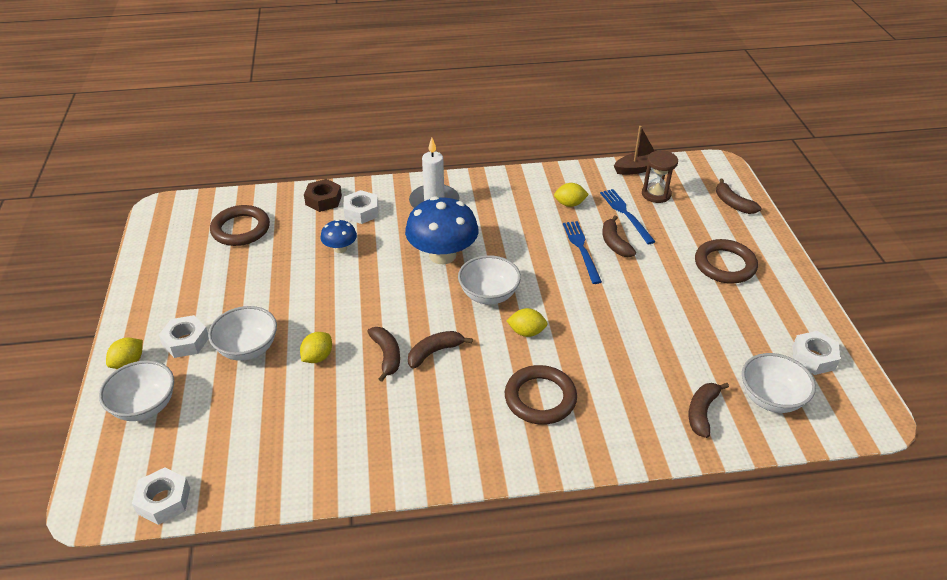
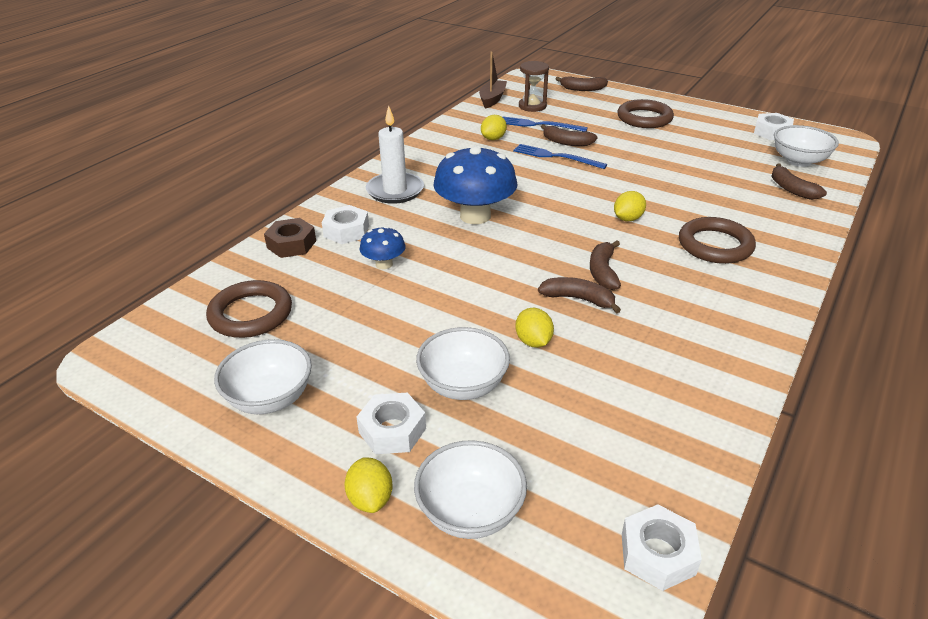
camera: 50 degrees left, 5 degrees down
(489, 295) = (559, 216): white bowl -> white bowl (270, 398)

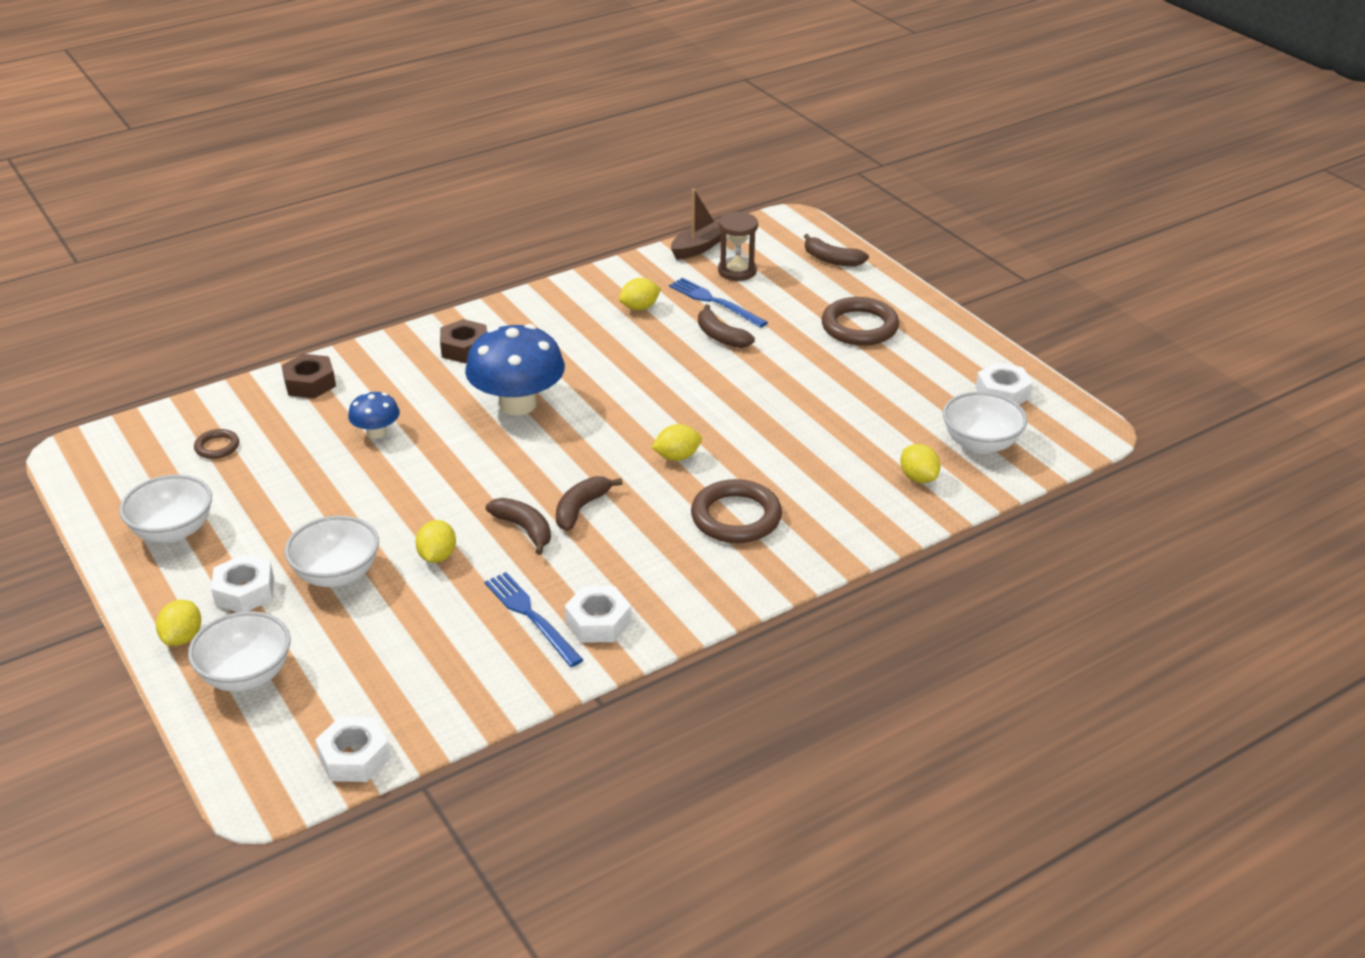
camera: 25 degrees right, 0 degrees up
(251, 314) = (217, 447): brown ring -> brown ring, size x0.51
(346, 231) = (373, 383): white nut -> white nut (598, 622)
(395, 191) = (464, 348): white candle -> brown nut
(556, 157) = (686, 353): blue fork -> blue fork (531, 616)
(791, 189) = (918, 478): brown banana -> yellow lemon

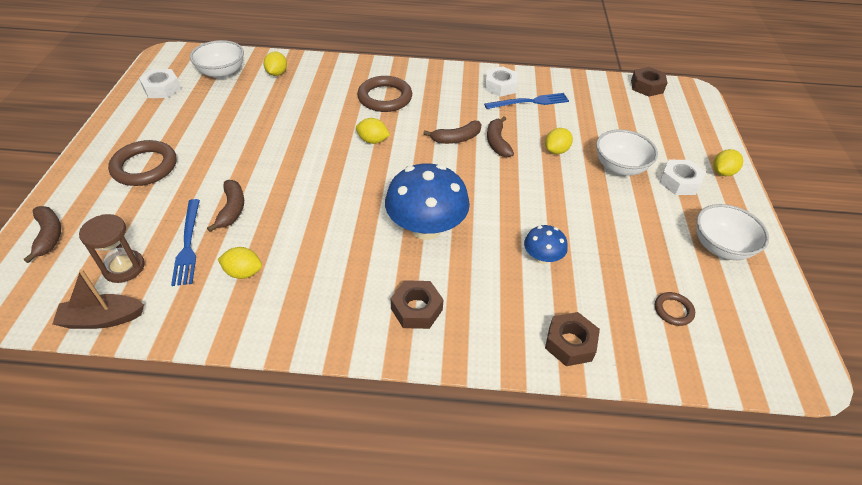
camera: 145 degrees left, 10 degrees up
(246, 675) = (689, 139): white bowl -> none
(354, 757) = (647, 86): white nut -> brown nut
(531, 616) = (529, 102): blue fork -> blue fork turned 105 degrees counterclockwise

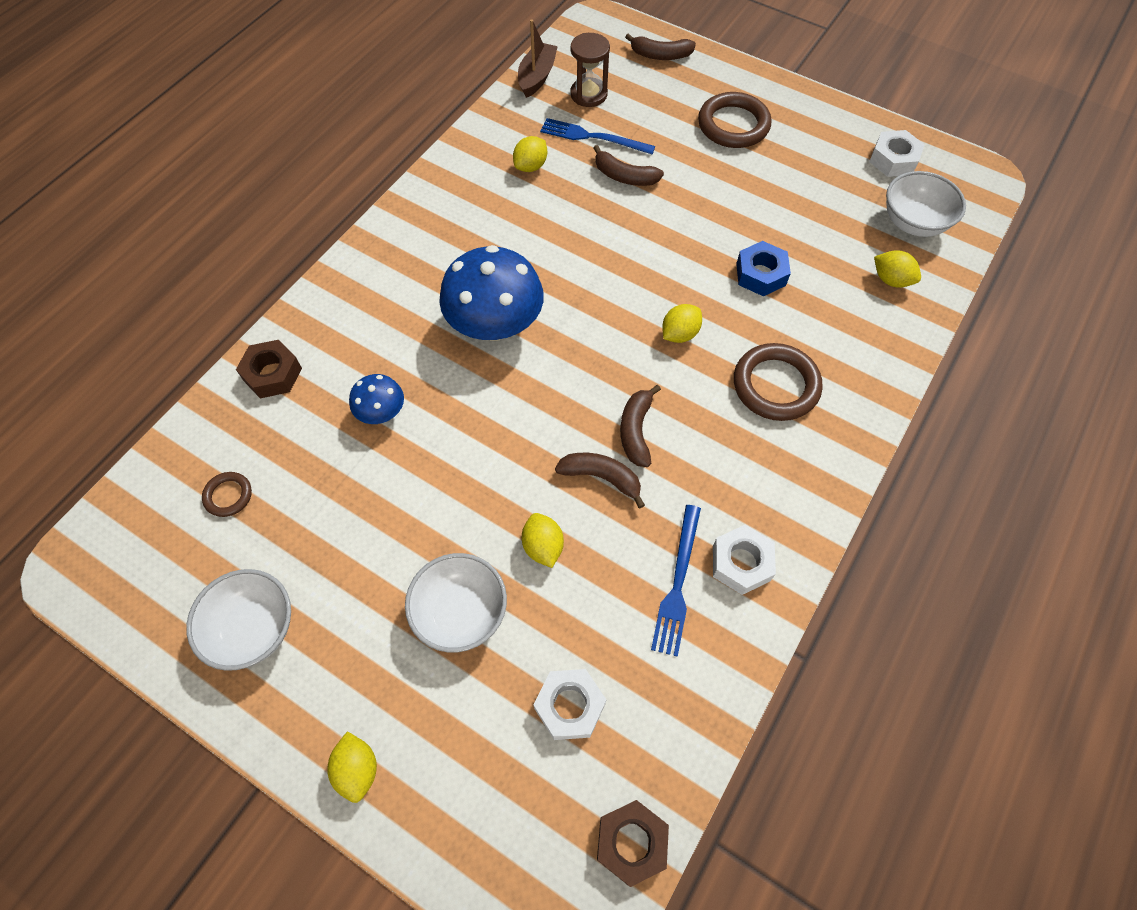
camera: 120 degrees right, 15 degrees up
(301, 120) = (761, 274): none -> blue nut
(416, 309) = (399, 273): brown nut -> none
(679, 182) = (382, 677): white nut -> white nut (570, 706)

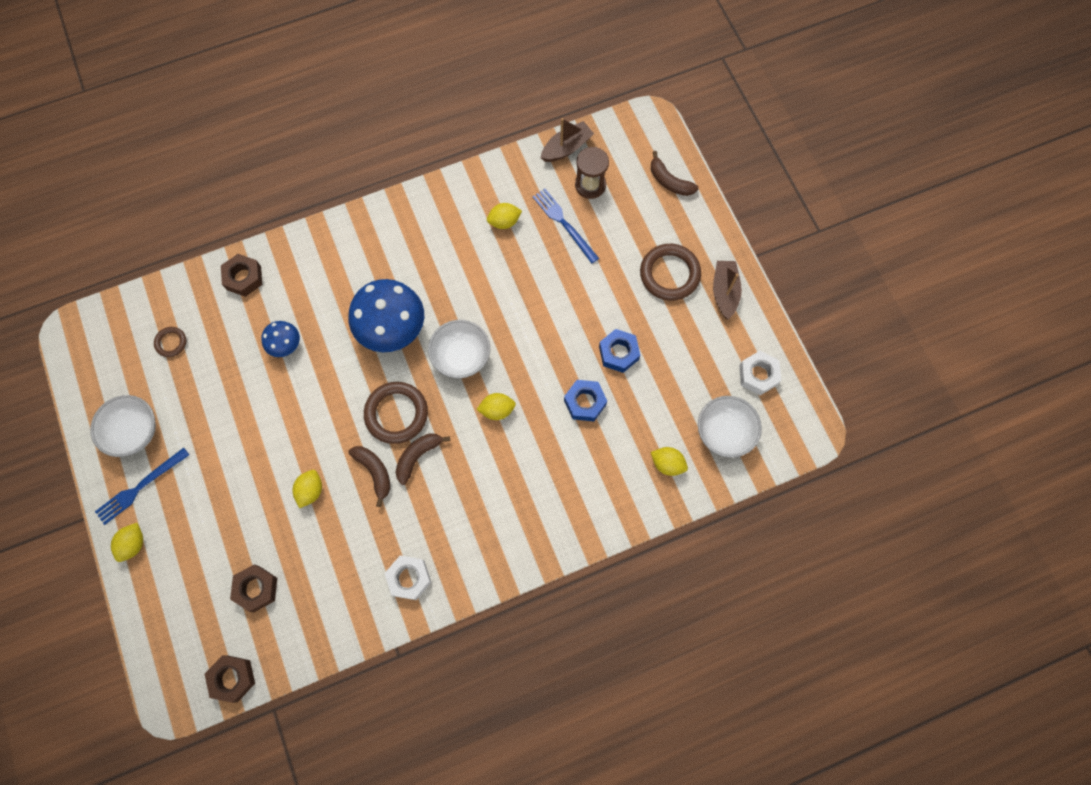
camera: 35 degrees right, 10 degrees up
(461, 612) = (240, 497): white bowl -> white bowl (461, 357)
(570, 706) = (256, 589): white nut -> brown nut
(624, 176) = (559, 269): brown banana -> none
(677, 583) = (365, 564): blue fork -> blue fork (140, 487)
(751, 214) = (619, 353): none -> blue nut
(775, 385) = (525, 485): brown ring -> brown ring (396, 414)
(796, 112) = (724, 292): none -> brown boat
(891, 280) = (667, 464): yellow lemon -> yellow lemon turned 45 degrees counterclockwise

